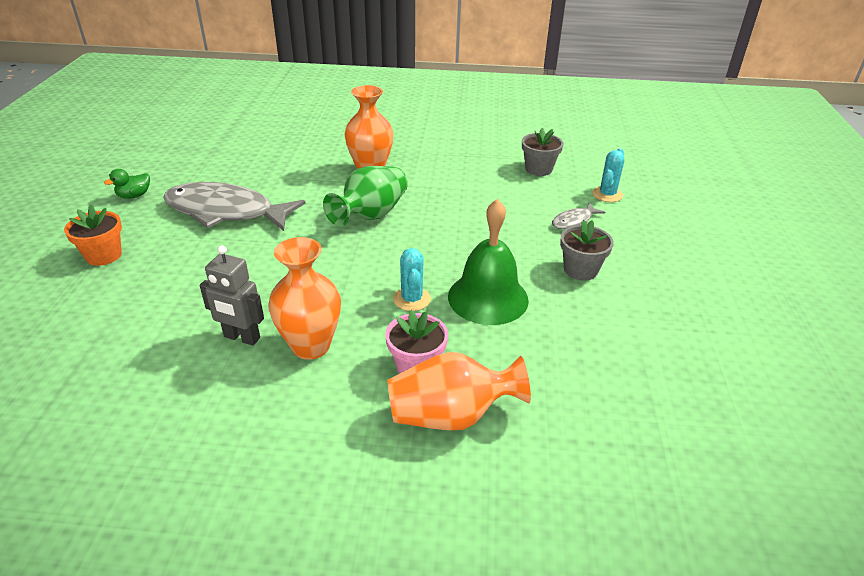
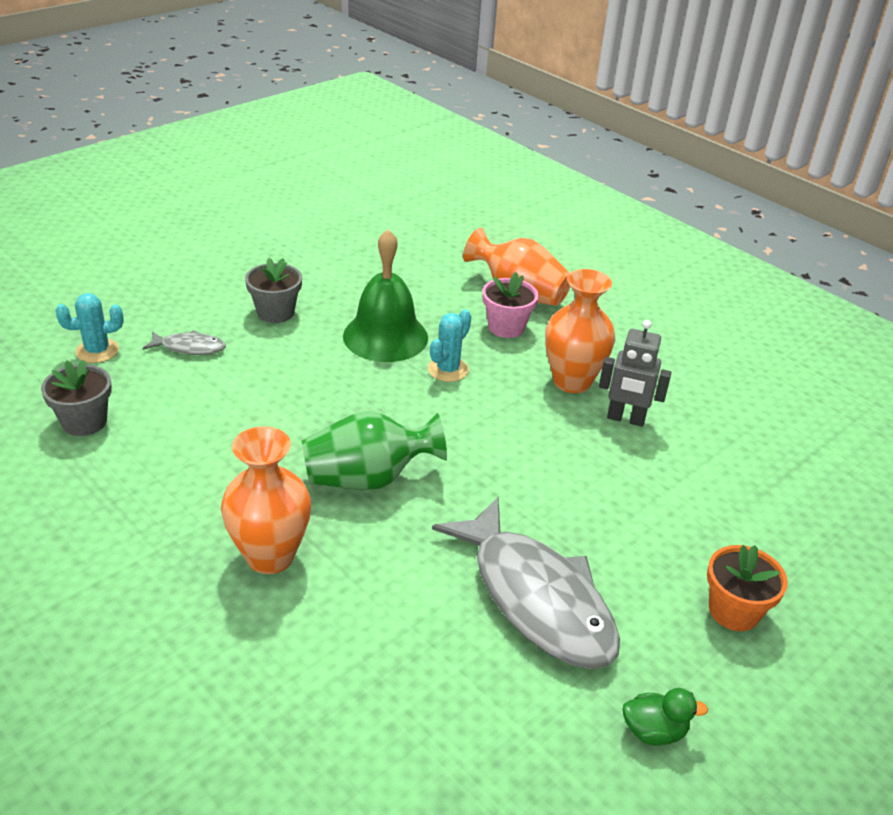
camera: 140 degrees left, 0 degrees up
(241, 338) = (625, 419): grey robot -> grey robot turned 135 degrees clockwise

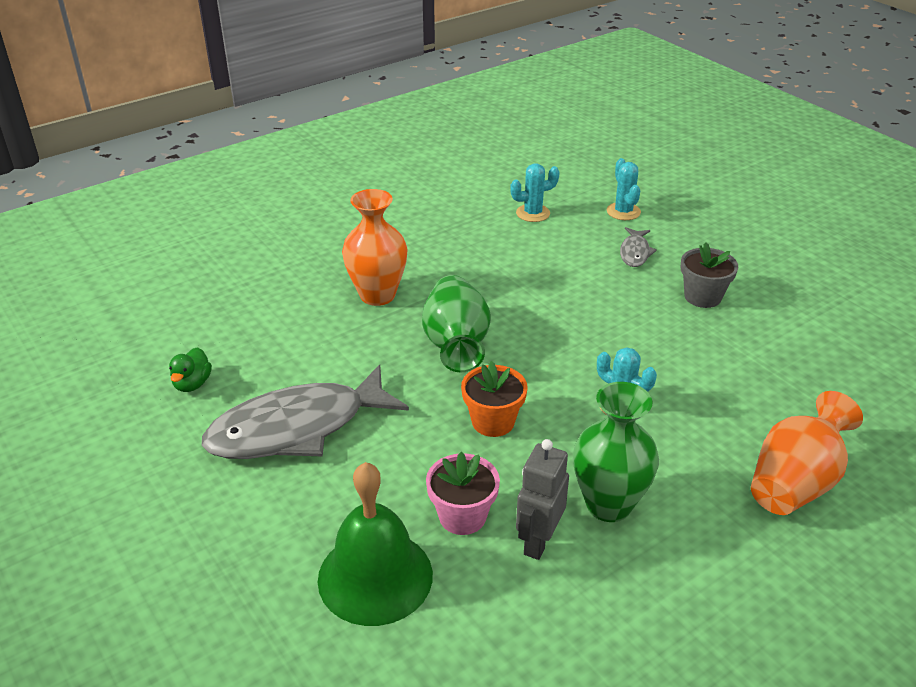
camera: 100 degrees right, 0 degrees up
(84, 422) = (533, 213): grey flower pot -> turquoise cactus
(385, 336) = (674, 365): green bell -> green bell (375, 576)
(506, 327) = (713, 461): pink flower pot -> pink flower pot (462, 516)
(572, 381) = (608, 504): orange vase -> green vase
(654, 731) = (145, 475): green duck -> green duck (192, 384)
(734, 611) = (239, 564): orange flower pot -> orange flower pot (493, 422)

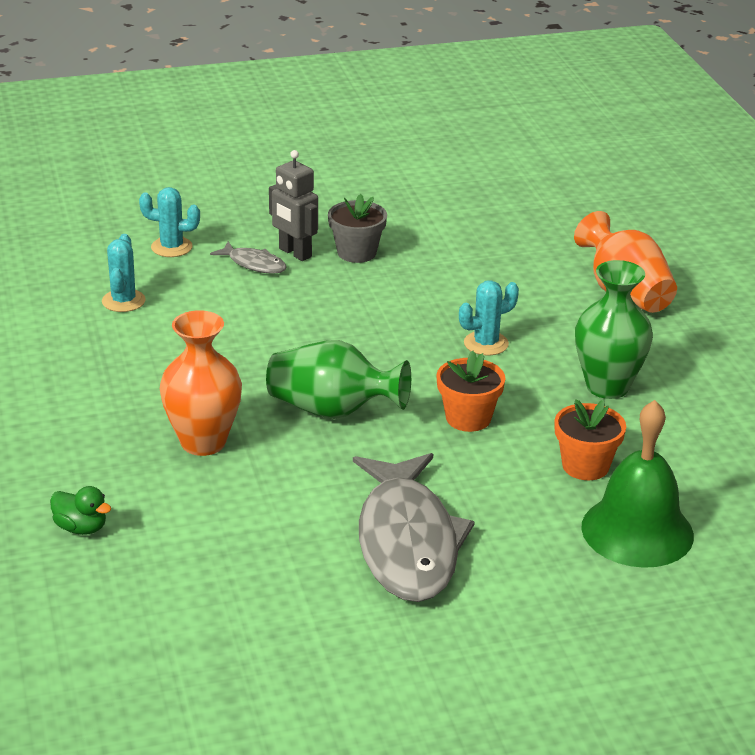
camera: 70 degrees left, 5 degrees down
(192, 384) = (281, 608): green duck -> green duck (81, 528)
(462, 516) = (585, 466): pink flower pot -> orange flower pot
(538, 541) = (633, 433): grey robot -> grey robot (294, 253)

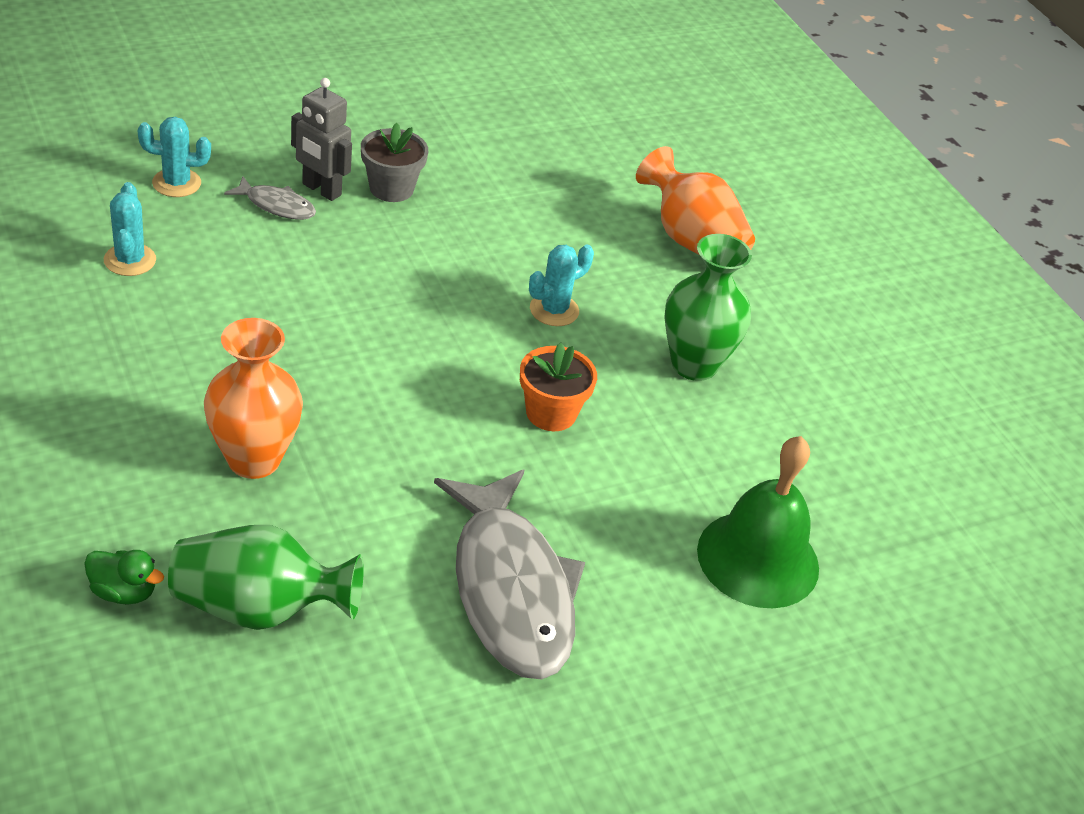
camera: 15 degrees left, 10 degrees up
(332, 410) = (397, 408): green vase -> green vase (259, 608)
(585, 466) = (688, 473): orange flower pot -> none

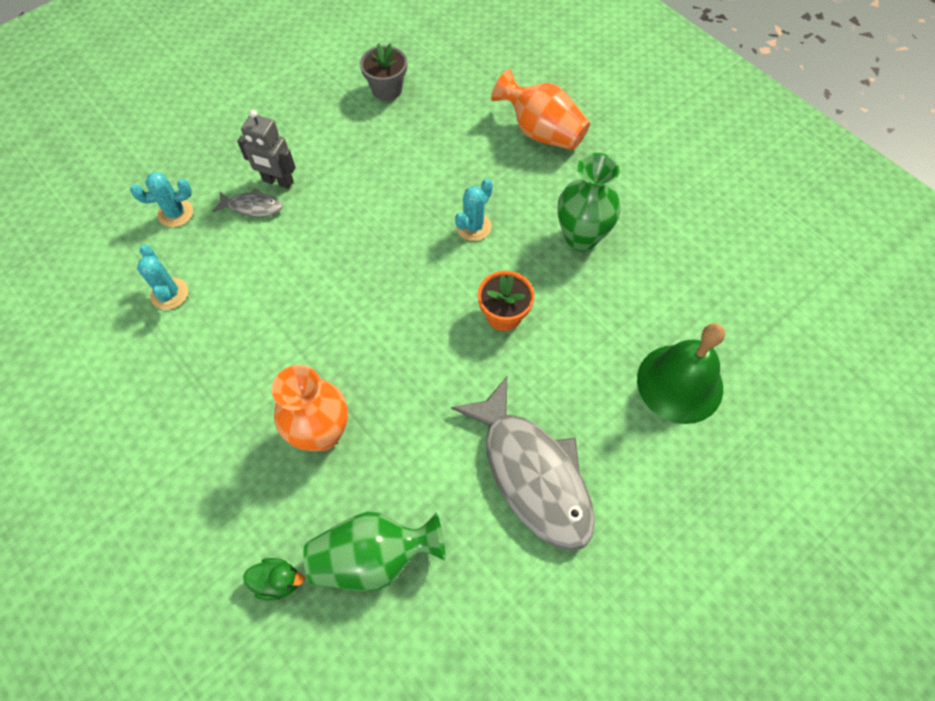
camera: 10 degrees left, 20 degrees up
(391, 188) = (325, 162): grey flower pot -> grey flower pot (387, 89)

